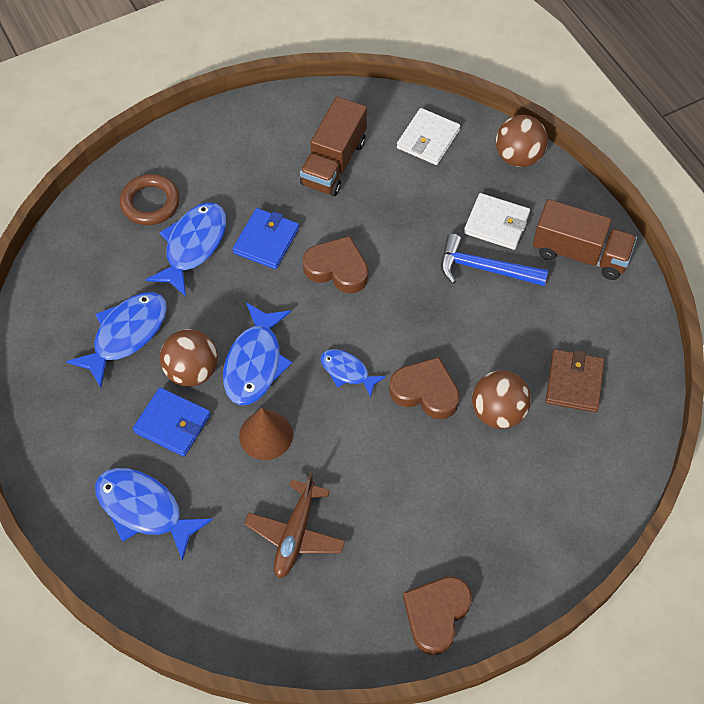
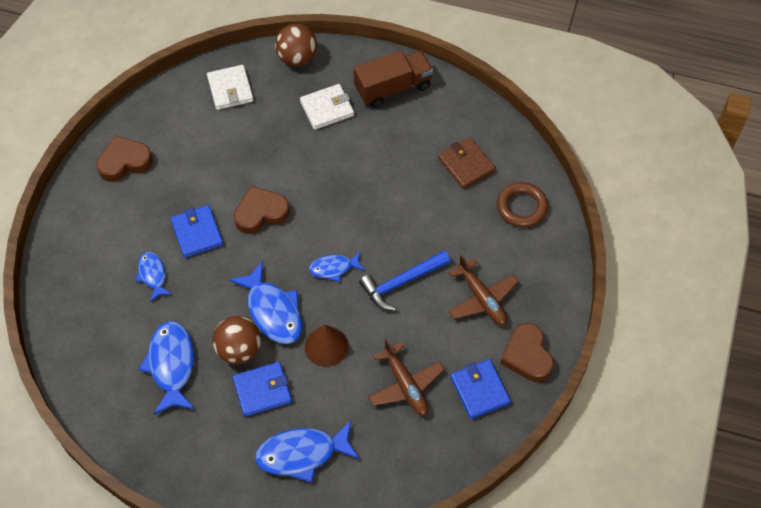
camera: 45 degrees left, 0 degrees up
(150, 203) = (92, 272): brown ring -> brown ring (521, 207)
(193, 246) = (153, 275): blue fish -> blue fish, size x0.58
(334, 163) = (186, 150): brown truck -> none
(356, 604) = (479, 390): none -> blue wallet
(425, 391) = (391, 240): brown heart -> brown heart (124, 162)
(452, 521) = (482, 298): none -> brown plane
(484, 268) = (348, 141): blue hammer -> blue hammer (401, 282)
(498, 412) = (443, 217): brown ball -> none

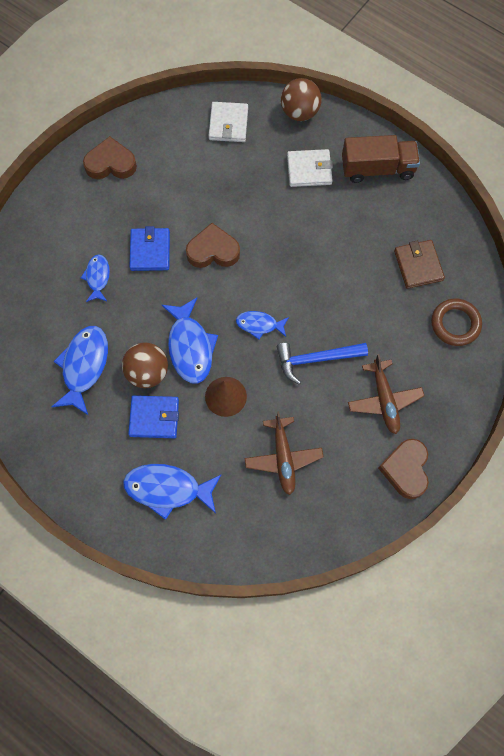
camera: 20 degrees right, 10 degrees up
(479, 390) = (349, 487): blue wallet -> none

